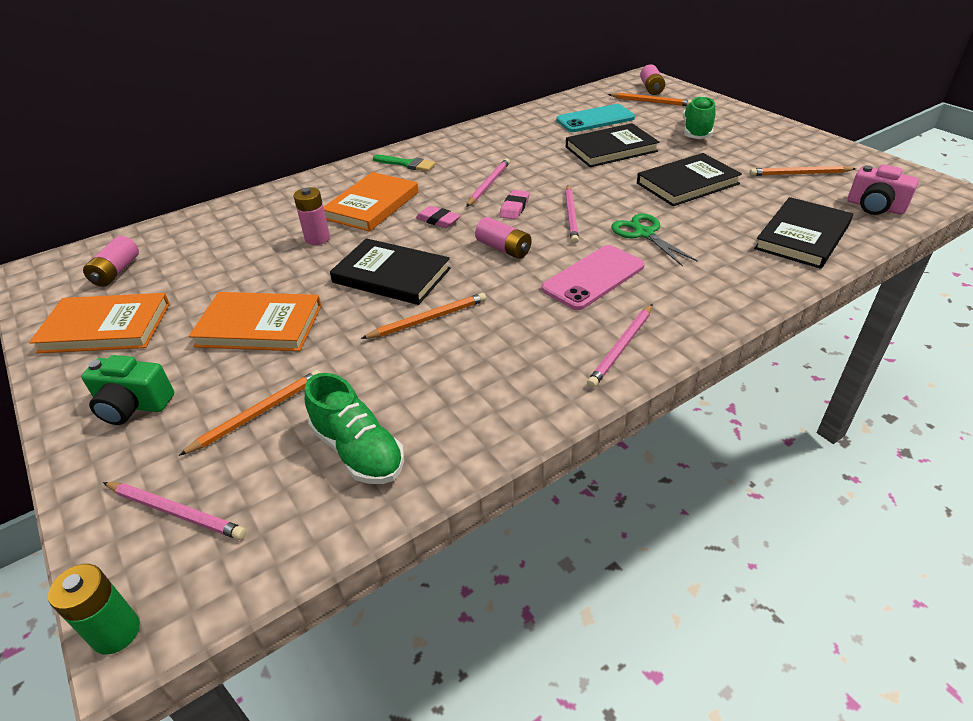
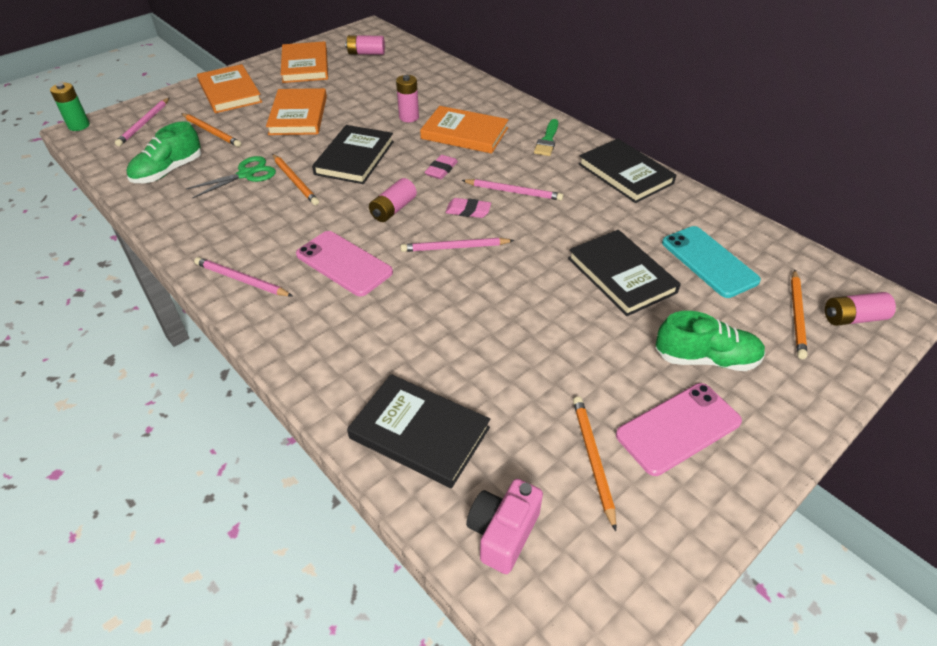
camera: 80 degrees right, 5 degrees up
(133, 405) = (230, 92): green camera -> orange book
(644, 234) = (422, 298): green scissors -> green scissors (246, 174)
(687, 183) = (541, 338): black book -> black book (625, 174)
(762, 146) = (678, 428): none -> pink phone

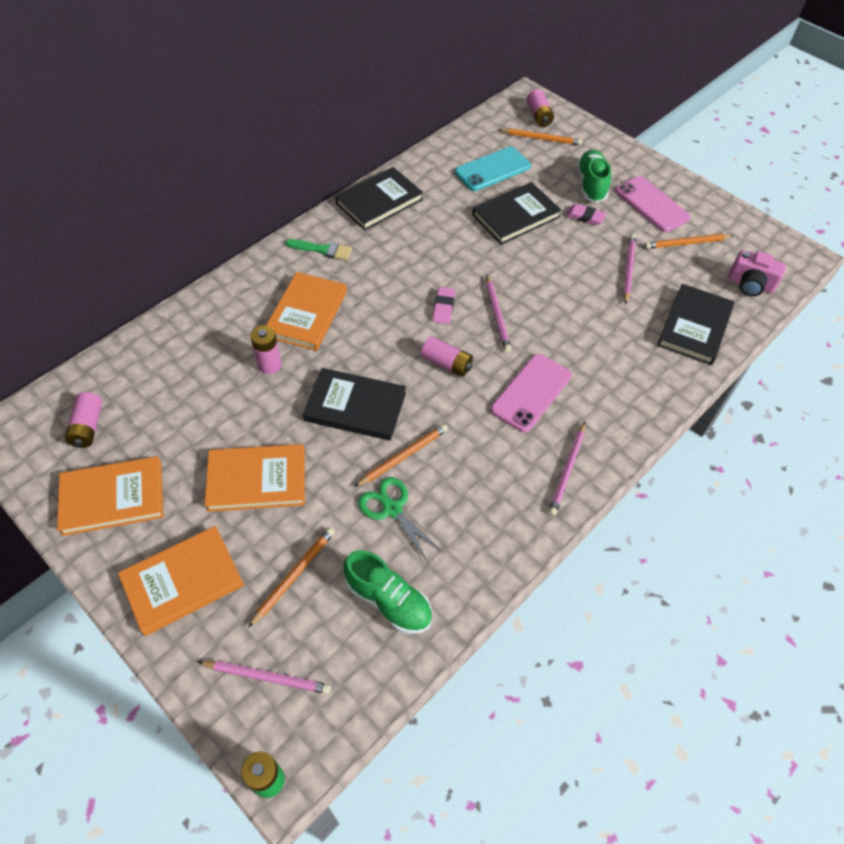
camera: 95 degrees left, 10 degrees up
(441, 170) = (377, 330): pink eraser -> pink eraser (585, 217)
(513, 191) = (411, 276): pink pencil -> pink pencil (628, 269)

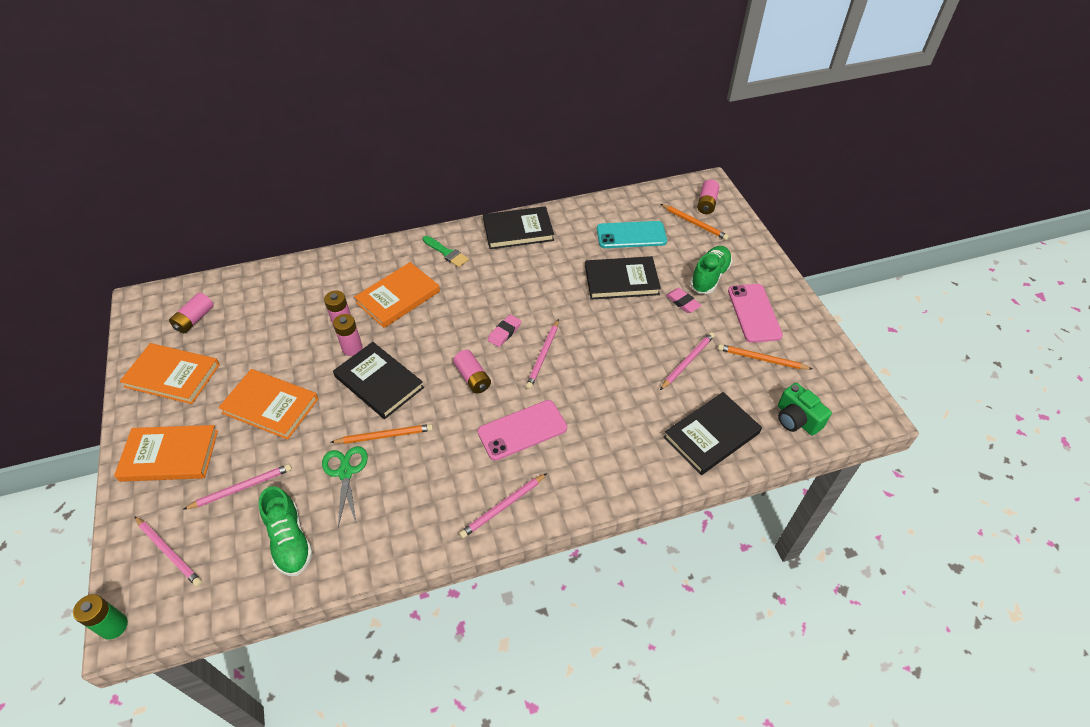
camera: 30 degrees right, 5 degrees down
(294, 575) = (241, 488): orange pencil -> pink pencil
(299, 384) = (352, 348): none -> pink battery
(750, 284) = (796, 419): pink camera -> green camera

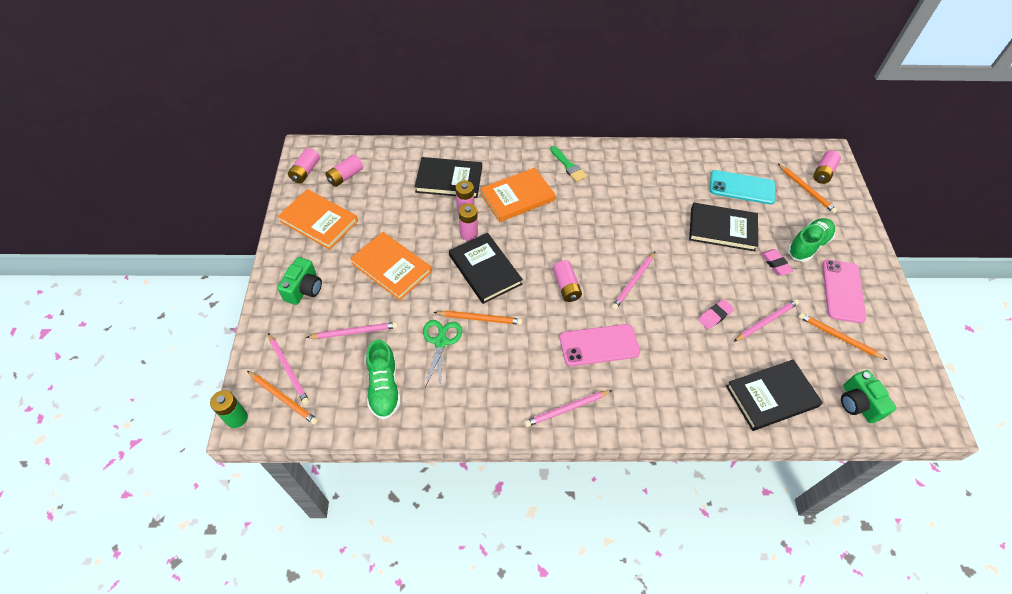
camera: 15 degrees right, 5 degrees up
(145, 325) = (305, 171): none -> pink battery
(169, 455) = (304, 289): orange book -> green camera
(169, 586) = (283, 398): none -> orange pencil
(504, 332) = (603, 252): pink eraser -> pink eraser (715, 315)
(518, 230) = (637, 159): black book -> black book (449, 180)

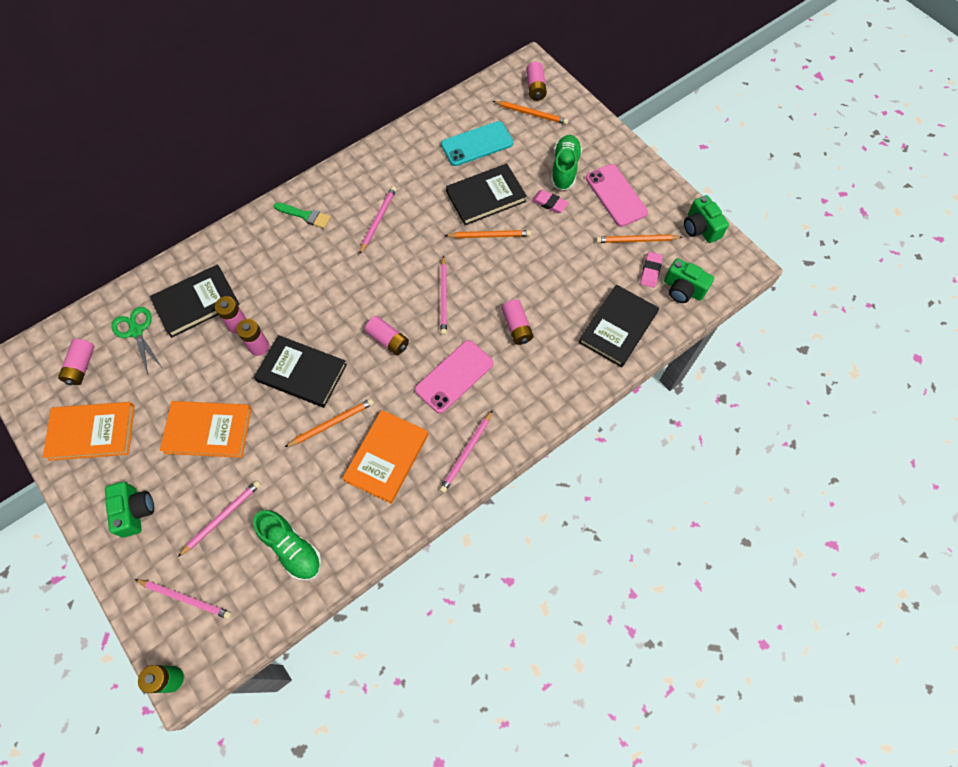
camera: 35 degrees left, 10 degrees up
(283, 398) = (203, 628): orange pencil -> orange pencil (489, 235)
(305, 171) = (31, 388): pink battery -> pink battery (517, 327)
(440, 342) = (312, 470): green scissors -> green scissors (136, 331)
(517, 197) = (279, 279): orange book -> orange book (387, 457)
(715, 315) = (531, 284): pink eraser -> pink eraser (650, 271)
(766, 321) = (574, 262): pink pencil -> pink pencil (378, 220)
(911, 363) = (700, 228): none -> green camera

